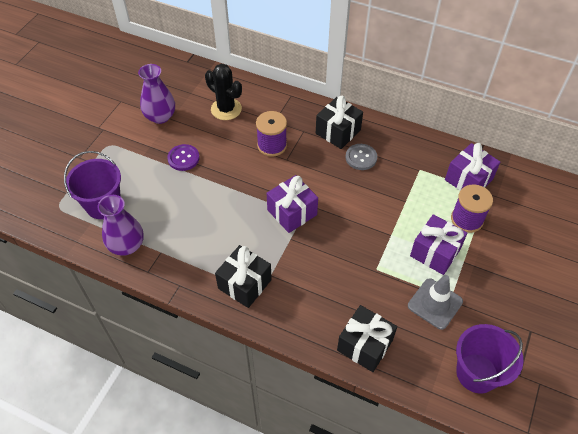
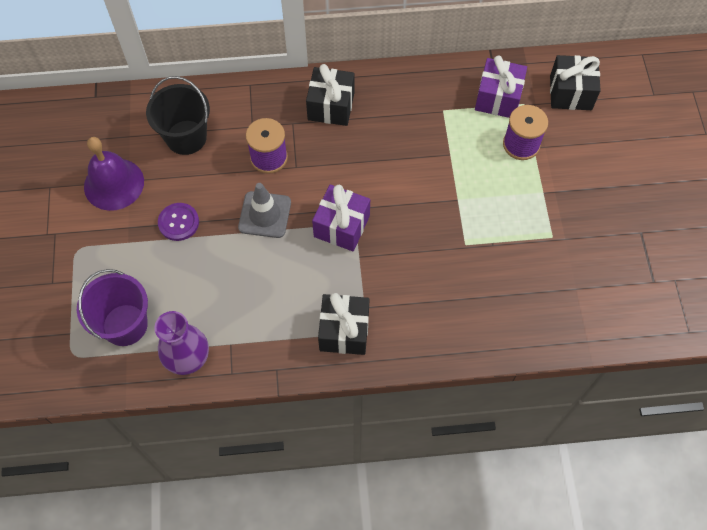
camera: 30 degrees left, 10 degrees up
(160, 116) = (114, 184): purple vase -> purple bell
(226, 109) = (186, 137): black cactus -> black bucket
(361, 157) = (374, 126): grey button -> none
(365, 345) = (501, 330): black gift -> black gift (570, 93)
(435, 252) = (511, 197): purple gift -> none
(435, 304) = (541, 251): grey traffic cone -> grey traffic cone (265, 215)
(477, 373) = (617, 300): purple bucket -> none

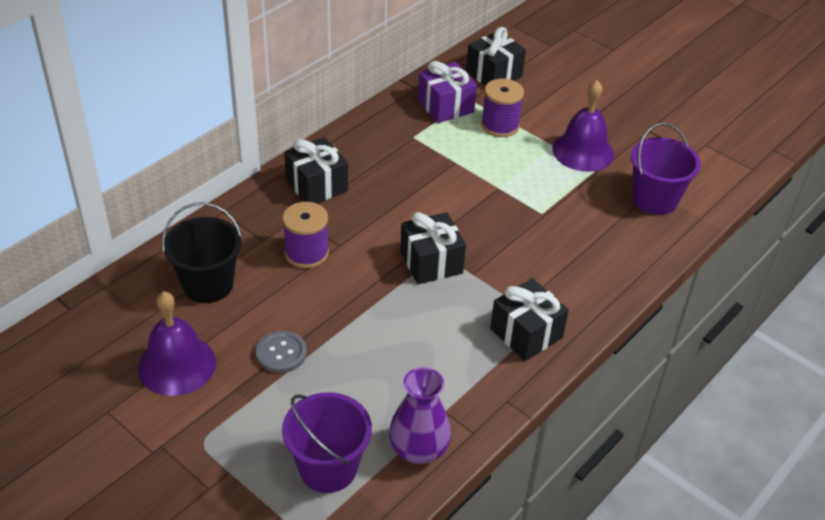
camera: 45 degrees left, 20 degrees down
(178, 222) = (281, 353): purple button -> grey button
(265, 215) = (355, 296): grey traffic cone -> none
(341, 226) = (431, 262): purple gift -> black gift
(561, 213) = (583, 151): none -> purple bell
(568, 298) = (655, 199): none -> purple bucket

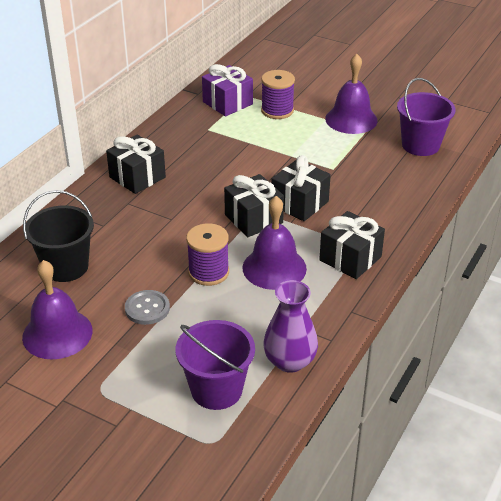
camera: 10 degrees left, 5 degrees down
(306, 253) = (145, 229): purple spool -> purple spool (208, 272)
(436, 329) = (274, 268): none -> purple bell
(493, 74) = (259, 75): black gift -> black gift (299, 203)

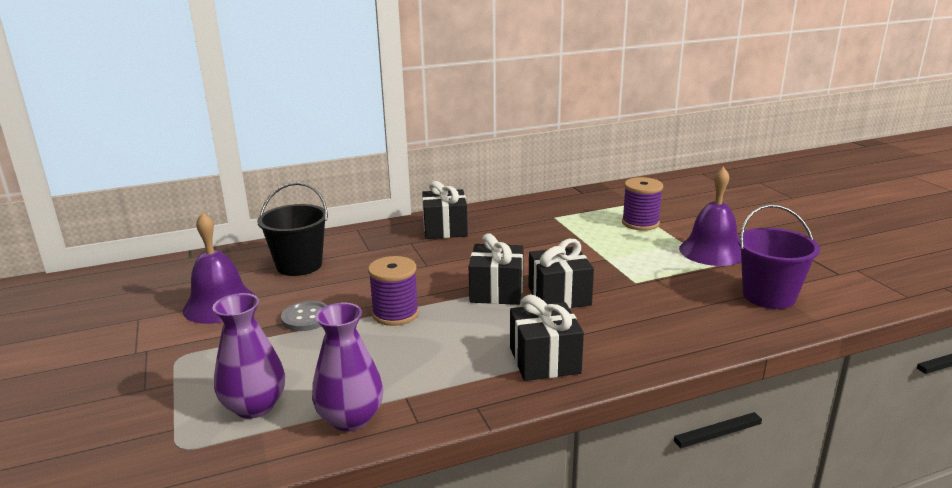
camera: 40 degrees right, 15 degrees down
(216, 390) = (254, 406): purple bucket -> purple vase
(227, 103) = (599, 205): purple gift -> none
(274, 268) = (457, 335): purple bell -> none

